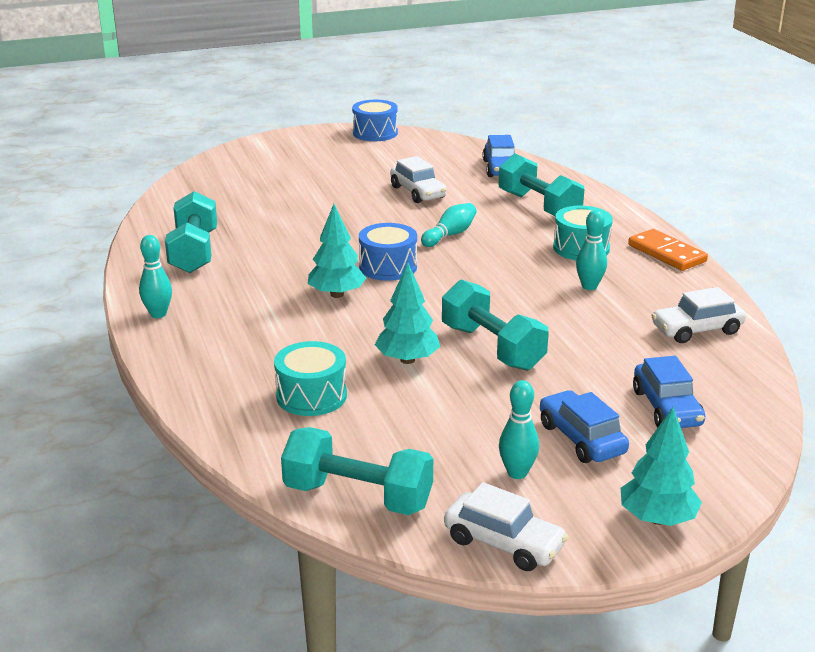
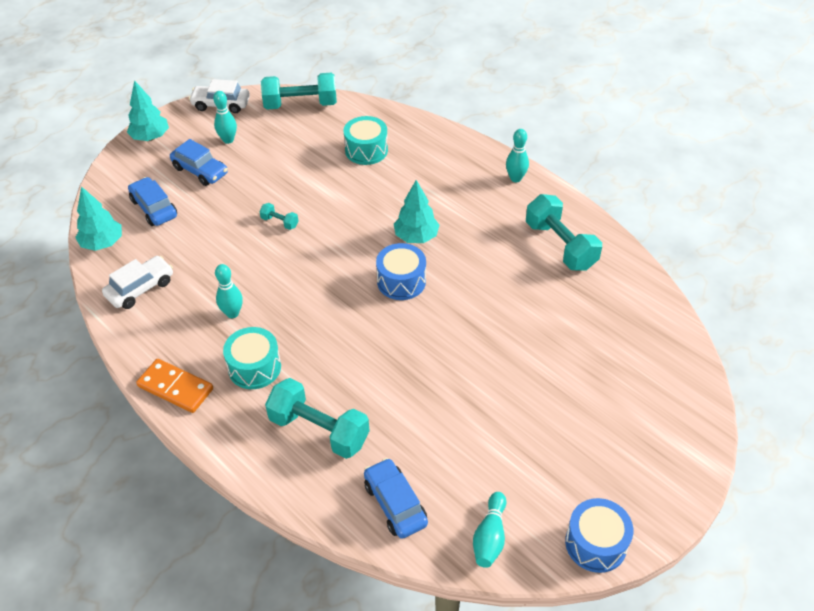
camera: 155 degrees right, 20 degrees up
(407, 360) = (328, 194): turquoise tree -> turquoise tree (102, 243)
(418, 192) = (451, 411): white car -> none
(450, 235) = (378, 345): turquoise bowling pin -> turquoise bowling pin (490, 537)
(492, 347) = (279, 222): turquoise dumbbell -> turquoise dumbbell, size x0.46

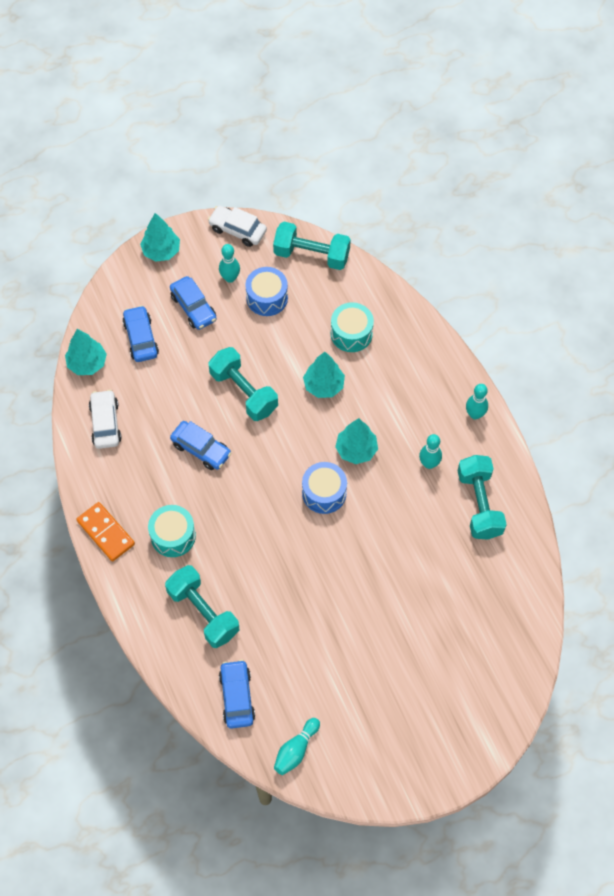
camera: 20 degrees right, 15 degrees up
(140, 288) = (105, 423): white car -> white car turned 75 degrees counterclockwise
(232, 313) = (172, 476): turquoise bowling pin -> turquoise bowling pin (429, 463)
(255, 281) = (201, 449): none -> blue car
(279, 222) = (243, 392): turquoise dumbbell -> turquoise dumbbell, size x2.20
(358, 196) = (323, 385): none -> turquoise tree
(596, 543) = (372, 785): blue drum -> blue drum (267, 298)

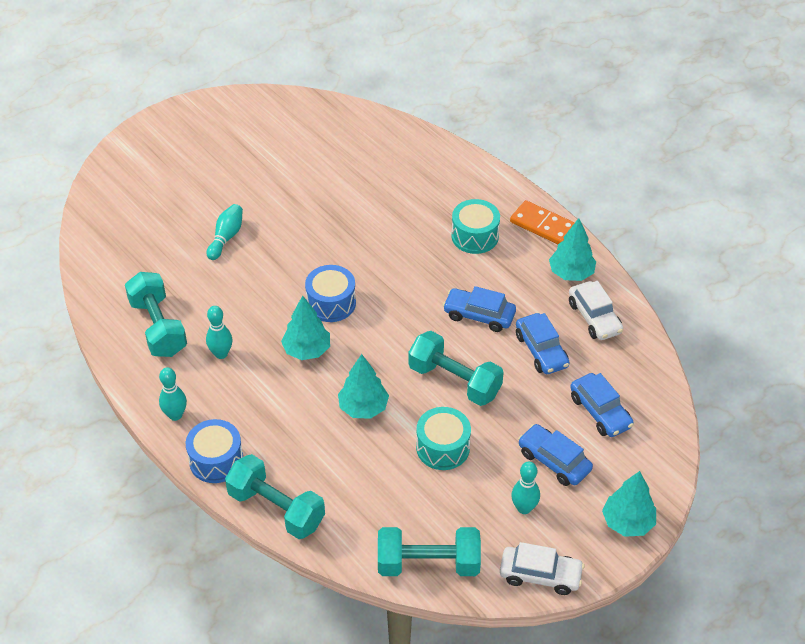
camera: 165 degrees right, 15 degrees down
(87, 363) = (647, 371): turquoise tree -> turquoise tree (571, 273)
(203, 612) = (419, 185): turquoise dumbbell -> turquoise dumbbell (276, 509)
(237, 697) = (364, 135): blue car -> blue car (541, 350)
(267, 298) = (467, 494): blue drum -> blue drum (216, 460)
(296, 750) = (299, 113): turquoise bowling pin -> turquoise bowling pin (226, 237)
(351, 333) = (346, 474): turquoise drum -> turquoise drum (443, 448)

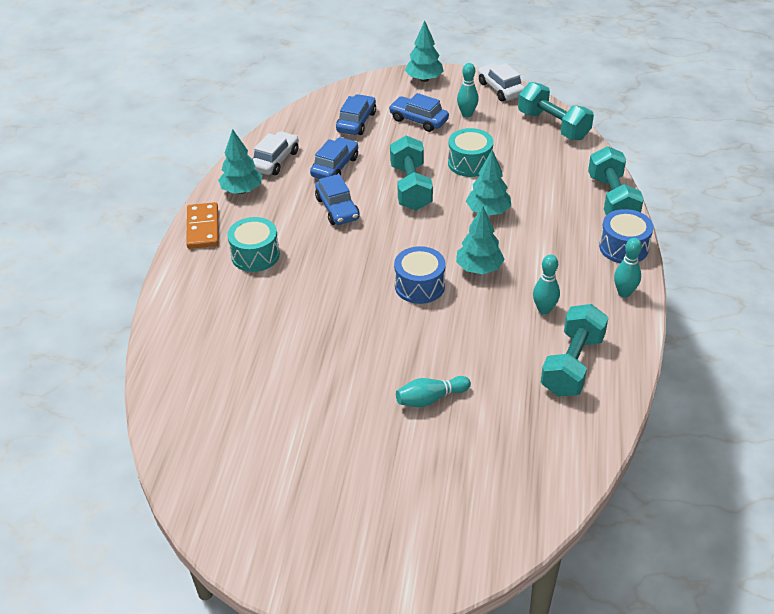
camera: 130 degrees left, 5 degrees down
(554, 461) = (418, 120): blue car -> blue car turned 120 degrees clockwise

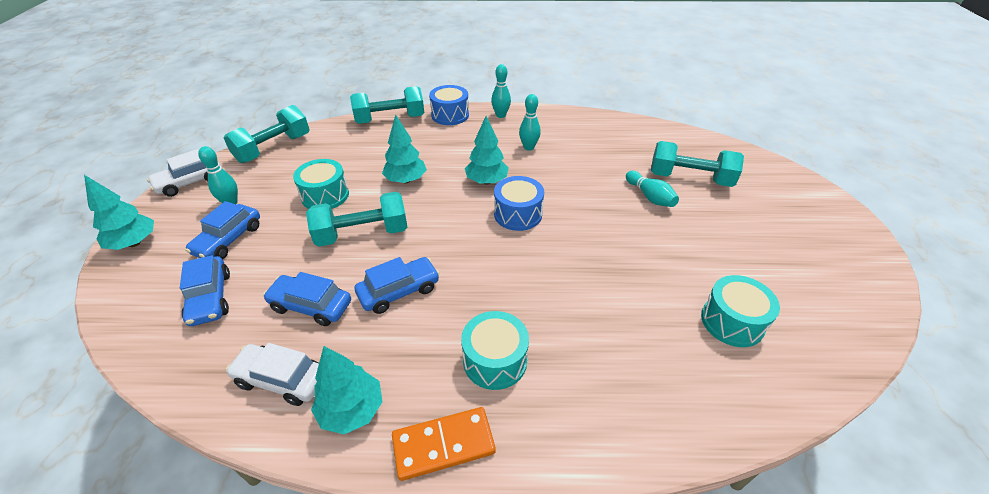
camera: 100 degrees left, 0 degrees up
(242, 406) = (732, 321): none -> turquoise drum
(356, 122) = (210, 298): blue car -> blue car turned 120 degrees counterclockwise
(572, 364) = (582, 135): turquoise dumbbell -> turquoise dumbbell (690, 178)

